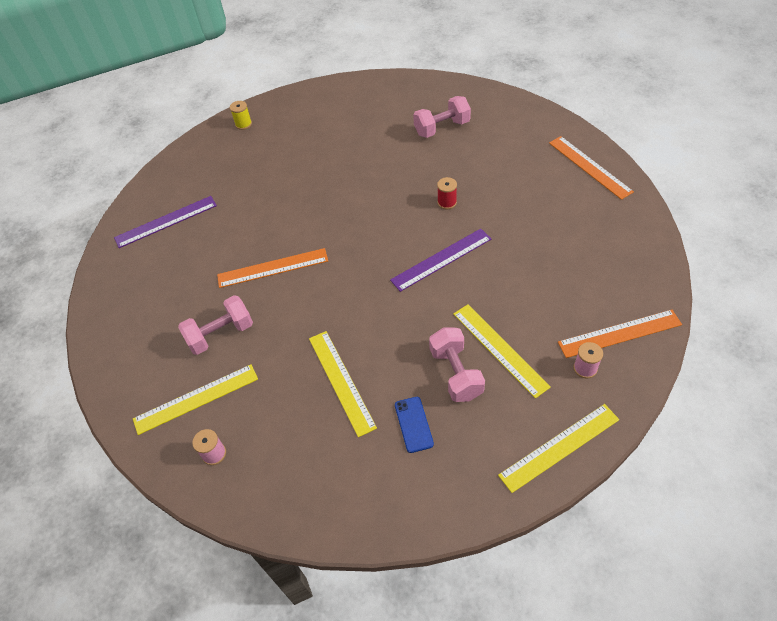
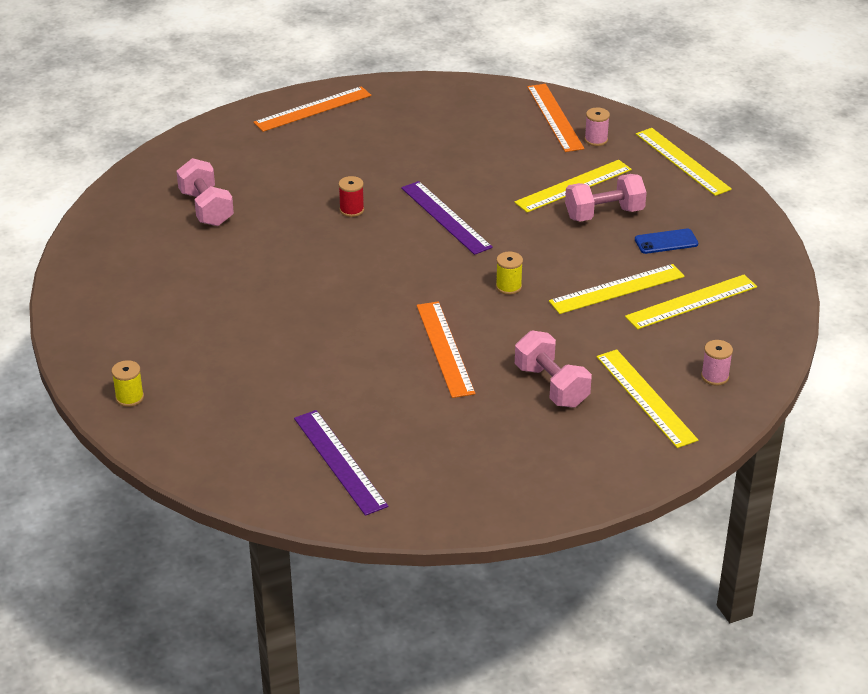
camera: 95 degrees left, 15 degrees down
(320, 441) = (691, 302): none -> yellow ruler
(346, 304) = (508, 287): none -> yellow spool

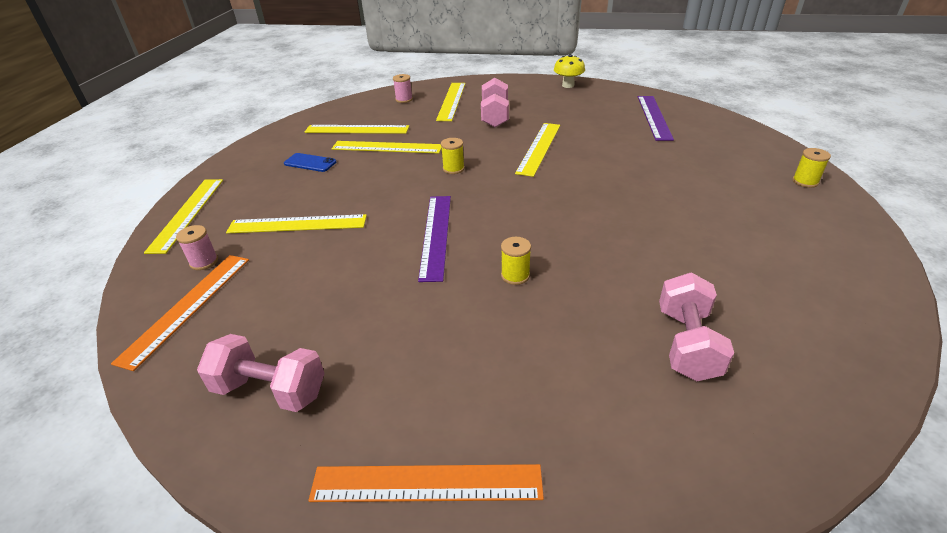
camera: 145 degrees left, 0 degrees up
(351, 210) = (515, 275): red spool -> yellow spool
(444, 348) = (539, 148): orange ruler -> yellow ruler
(514, 502) = (568, 85): none -> yellow mushroom
(604, 214) = (314, 194): pink dumbbell -> pink dumbbell (270, 390)

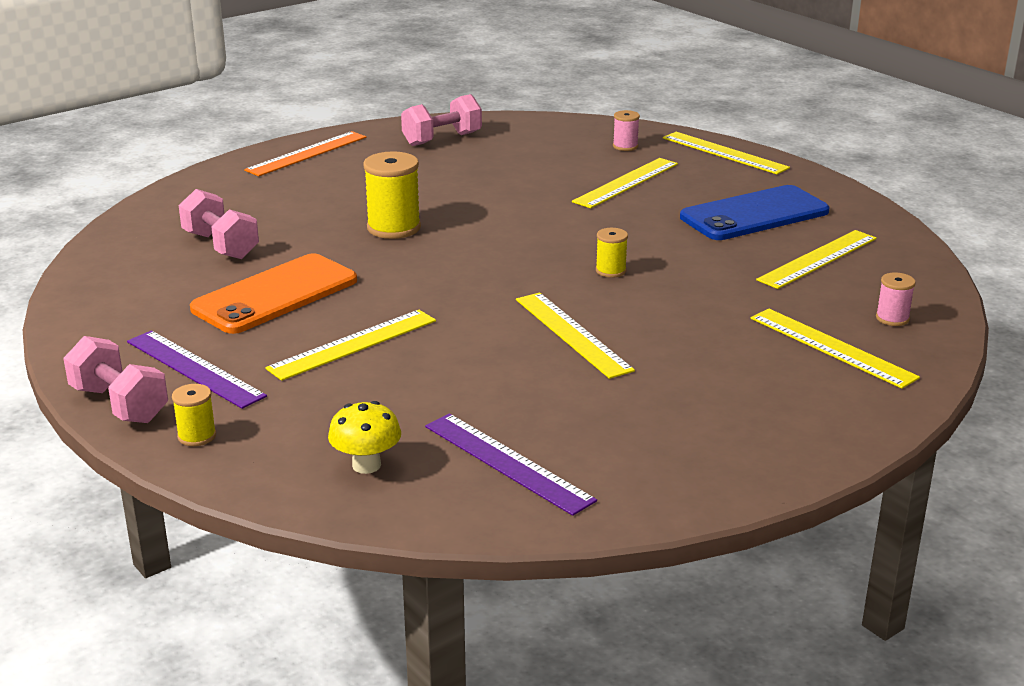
camera: 130 degrees right, 10 degrees down
(187, 307) = (571, 134): orange ruler -> none
(310, 163) = (754, 214): blue phone -> blue phone, size x2.15
(387, 147) = (731, 258): yellow ruler -> yellow ruler (353, 344)
(436, 235) = (504, 222): purple ruler -> purple ruler (194, 368)
(495, 116) = (718, 351): pink dumbbell -> pink dumbbell (119, 404)
(515, 275) = (394, 228): yellow spool -> yellow spool, size x1.86
(568, 85) = (751, 471): yellow mushroom -> yellow mushroom (366, 465)
(681, 255) = (275, 295): none -> orange phone

